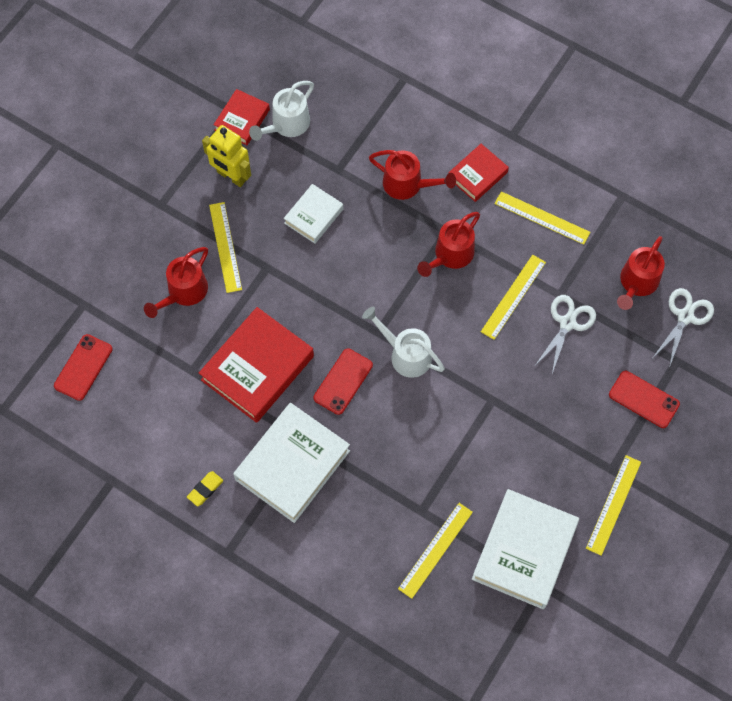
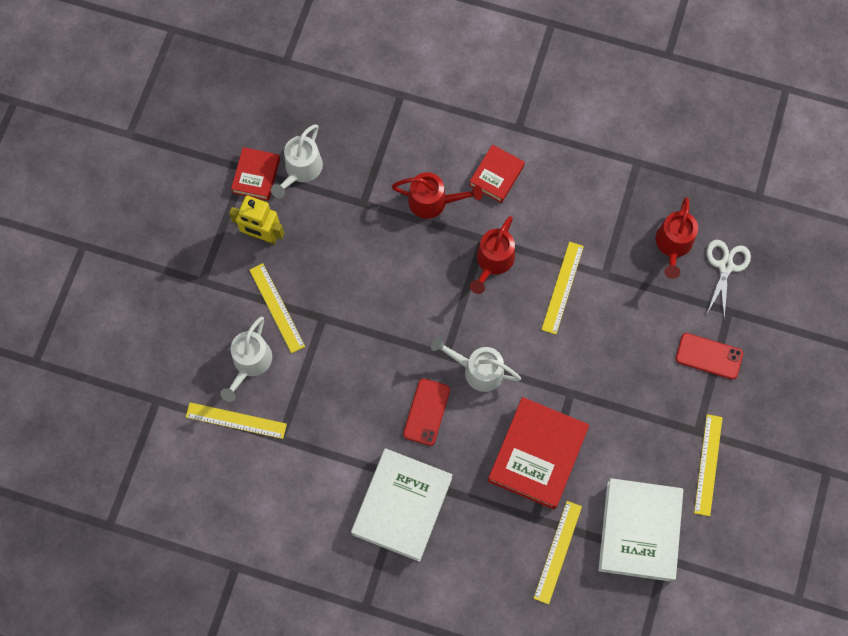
camera: 15 degrees left, 5 degrees up
(83, 367) = (175, 463): red phone -> none
(183, 293) = (250, 364): red watering can -> white watering can
(205, 489) = (326, 551): yellow eraser -> none
(257, 368) = (342, 420): red book -> red book (537, 455)
(314, 216) = (353, 255): white book -> none
(542, 218) = (568, 203): yellow ruler -> yellow ruler (236, 420)
(567, 323) = (619, 300): white scissors -> none

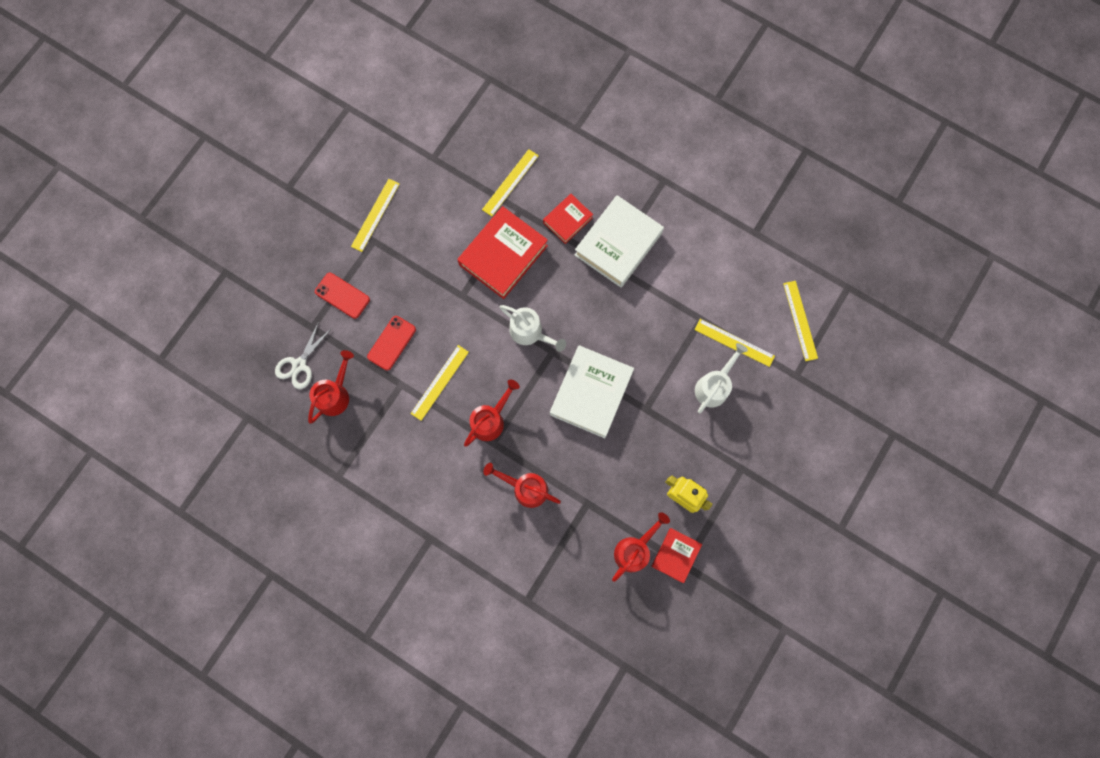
camera: 165 degrees left, 5 degrees up
(277, 308) = (682, 428): yellow ruler -> yellow ruler (800, 320)
(300, 170) = (635, 549): white watering can -> red watering can
(426, 412) = (580, 310): red phone -> red phone (391, 343)
(496, 175) = (463, 497): red book -> red book (567, 220)
(639, 531) = (445, 181): white book -> white book (591, 393)

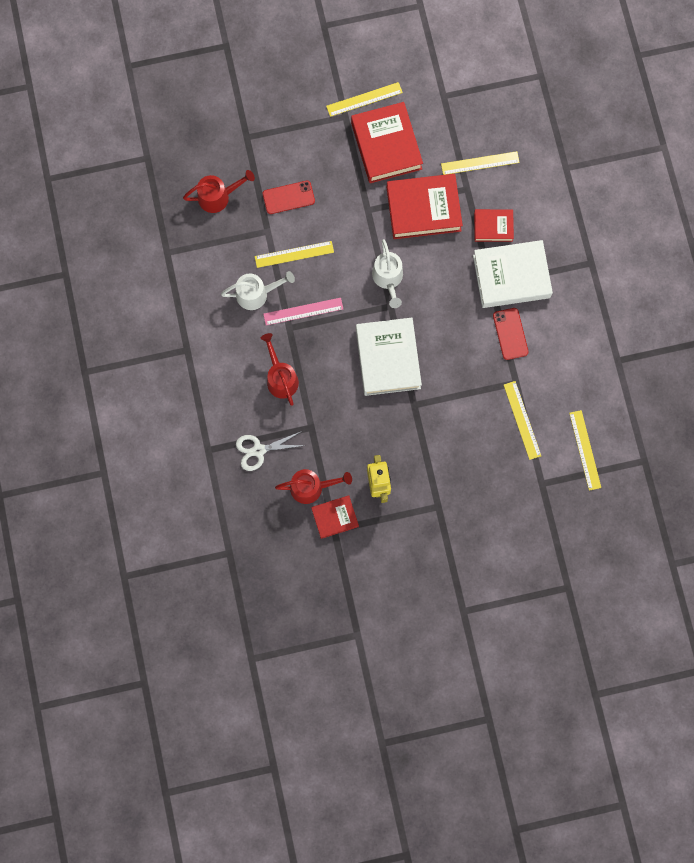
camera: 45 degrees right, 0 degrees up
(299, 365) = (214, 154): white scissors -> white scissors (259, 450)
(342, 295) = (287, 134): red phone -> red phone (510, 334)
(427, 234) = (386, 145): none -> red book
(491, 419) = (303, 311): red watering can -> pink ruler
(591, 393) = (388, 358): white book -> white book turned 75 degrees counterclockwise
(714, 386) = (477, 435): white watering can -> white watering can (257, 294)
(800, 320) = (585, 450): yellow ruler -> yellow ruler turned 45 degrees counterclockwise

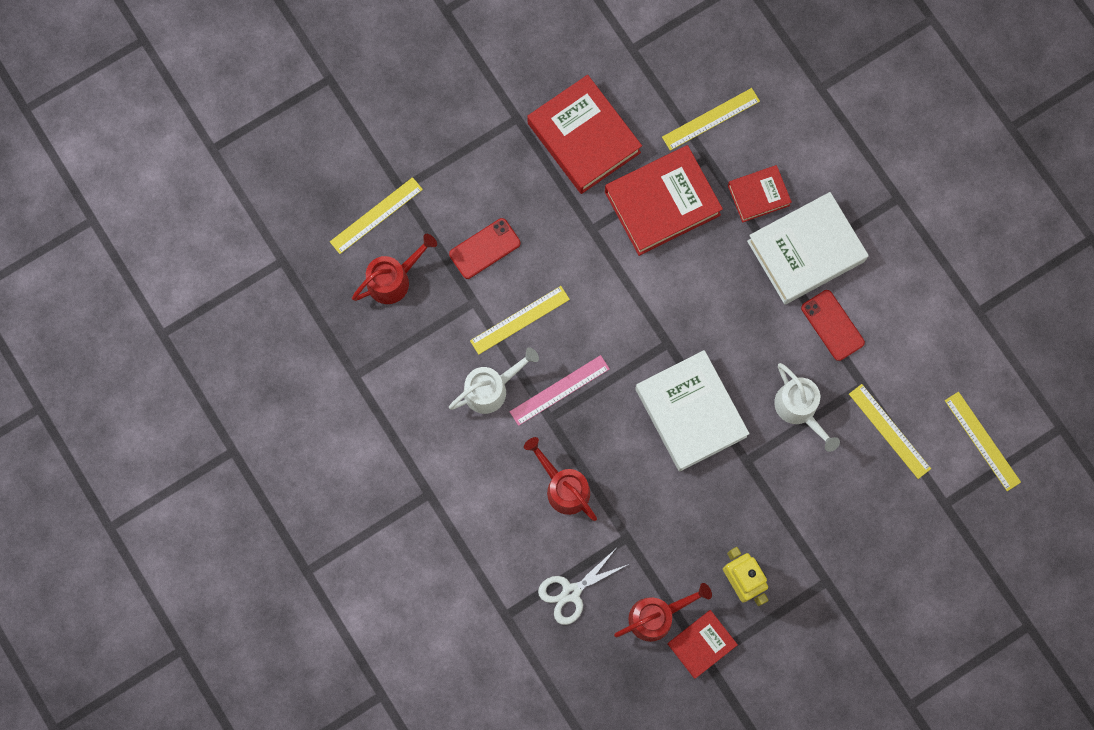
camera: 20 degrees left, 0 degrees up
(364, 99) = (533, 87): yellow ruler -> yellow ruler (376, 215)
(388, 279) = (652, 309): white watering can -> white watering can (799, 410)

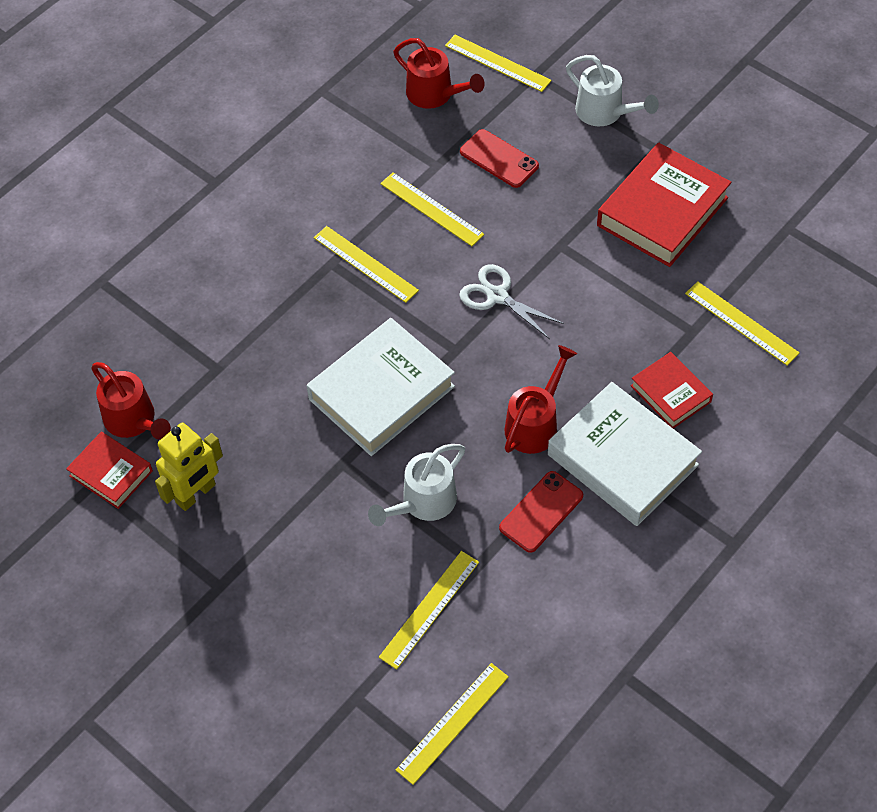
camera: 75 degrees right, 20 degrees down
(491, 388) = (347, 205): white watering can -> white watering can (605, 113)
(559, 390) = (365, 264): pink ruler -> yellow ruler
(563, 487) = (257, 295): red watering can -> red watering can (535, 423)
(571, 592) = (141, 333): white scissors -> white scissors (497, 296)
(662, 203) = (619, 302): red book -> none

